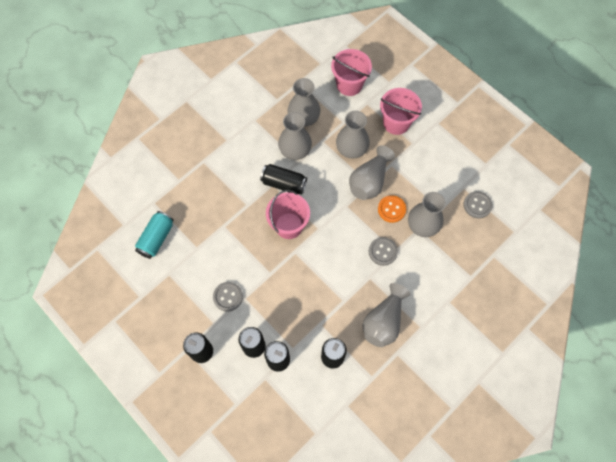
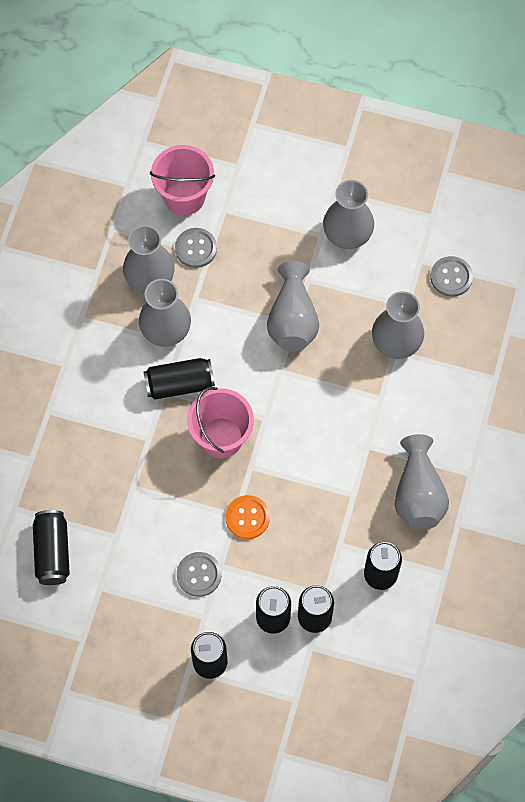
camera: 30 degrees left, 0 degrees up
(156, 238) = (52, 552): turquoise can -> black can
(351, 148) = (242, 286): grey vase -> grey vase (347, 233)
(382, 251) = (365, 405): grey button -> grey button (196, 248)
(391, 209) = (344, 342): orange button -> orange button (247, 517)
(396, 123) = (281, 219): pink bucket -> none

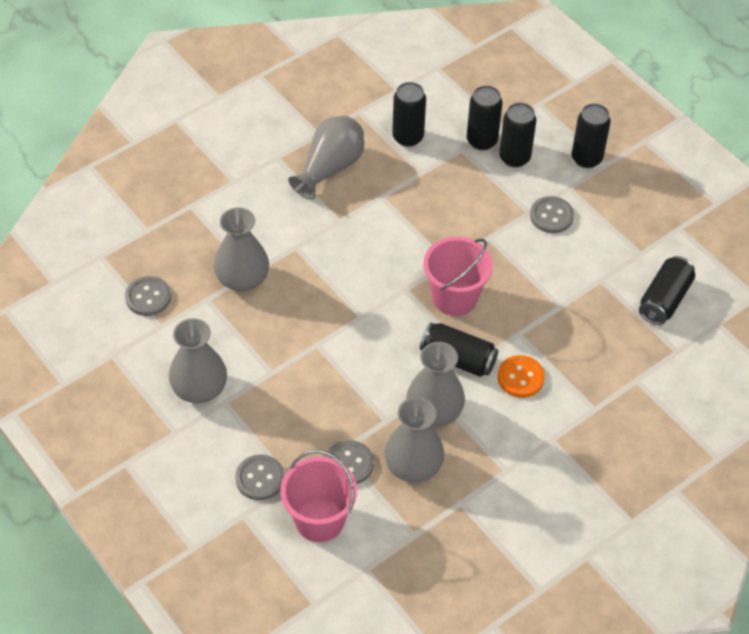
camera: 145 degrees left, 15 degrees down
(247, 517) = (480, 230): orange button -> orange button (520, 377)
(248, 198) = (260, 478): none -> grey button
(292, 320) = (314, 348): grey vase -> none

